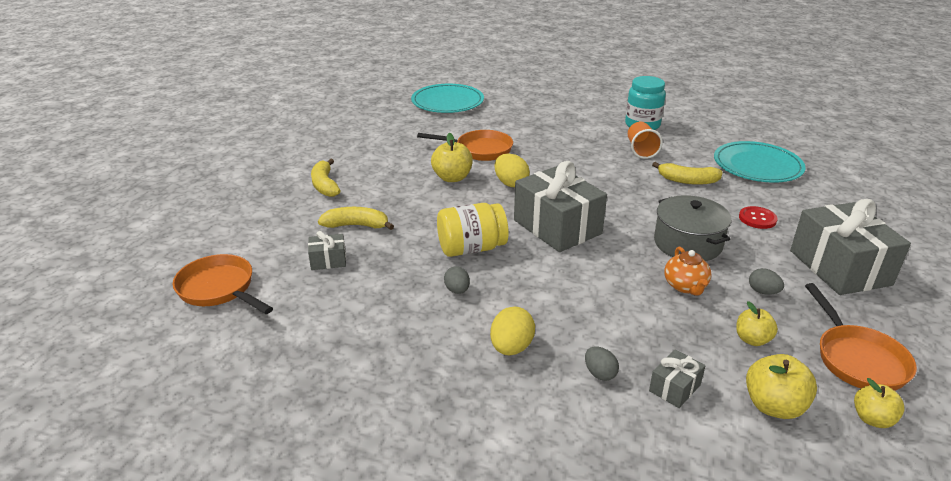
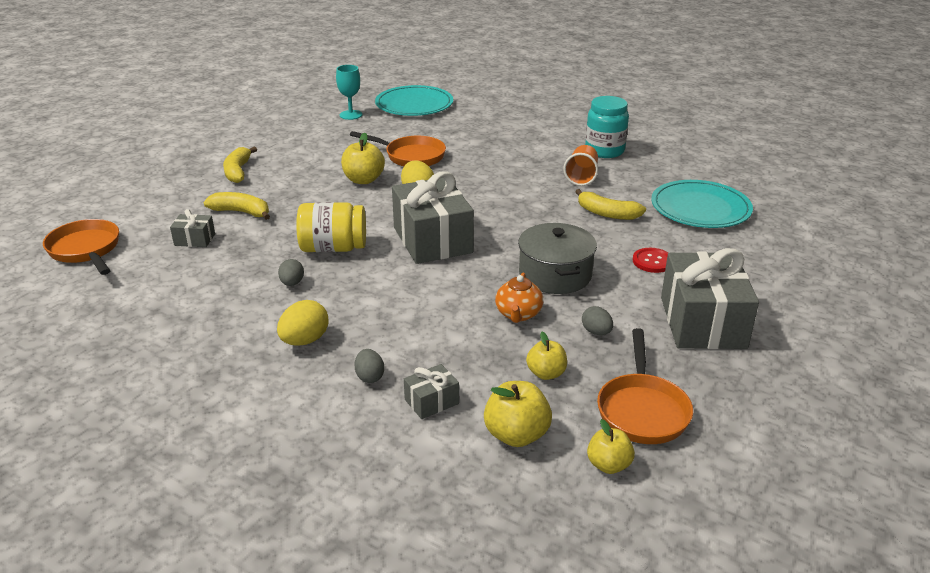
camera: 15 degrees right, 0 degrees up
(396, 117) = (351, 115): none -> turquoise goblet

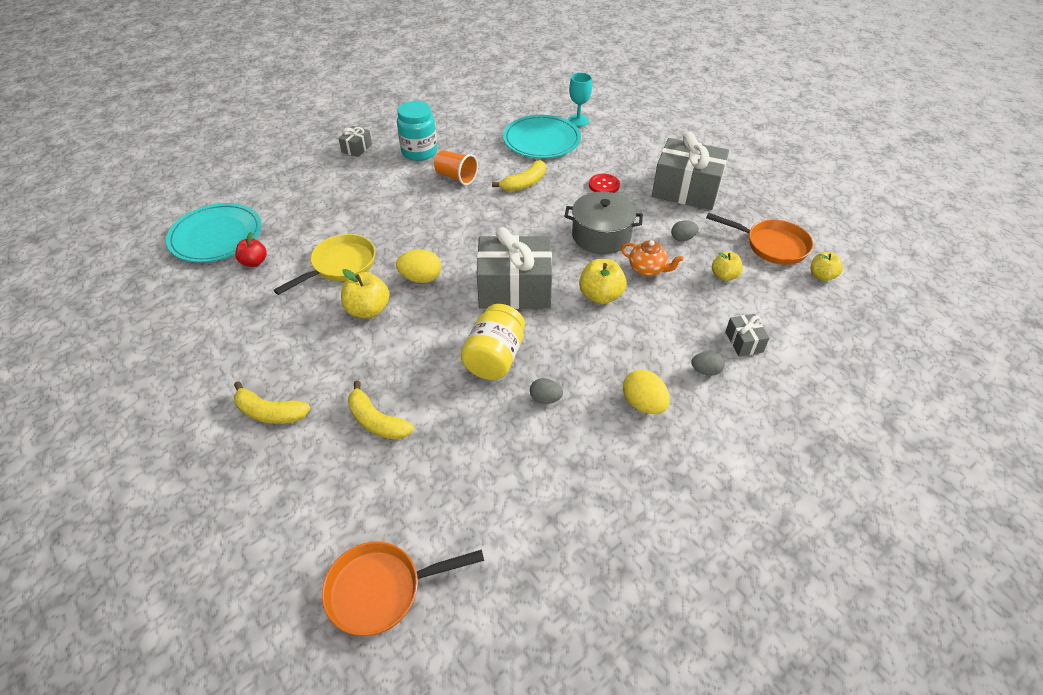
camera: 70 degrees left, 15 degrees up
(194, 239) = (416, 471): grey gift -> grey gift (357, 148)
(241, 212) = (376, 421): yellow banana -> yellow banana turned 90 degrees counterclockwise
(351, 115) = (197, 289): turquoise goblet -> turquoise goblet (578, 120)
(393, 125) = (254, 262): none -> red apple
(411, 156) = (340, 266): orange pan -> yellow pan
(516, 435) = (787, 308): yellow apple -> yellow apple (600, 296)

